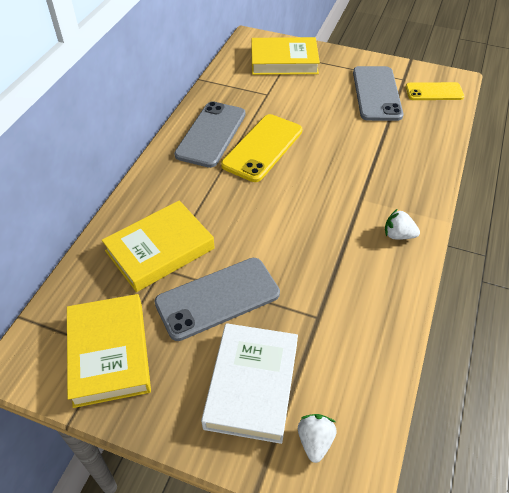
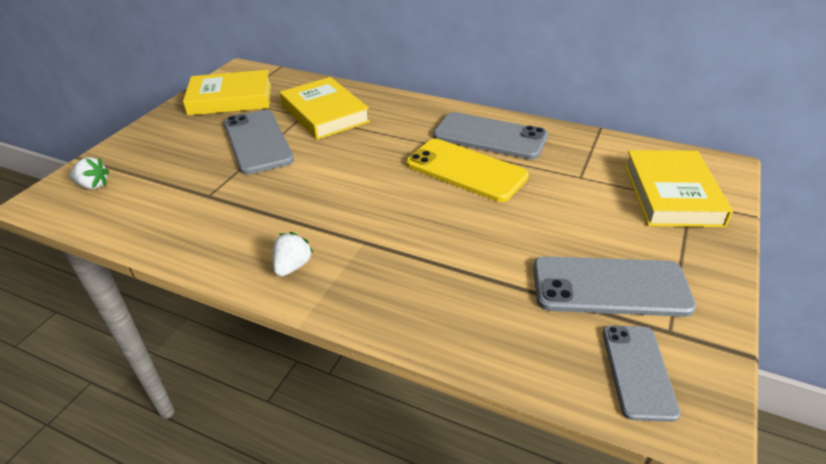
camera: 95 degrees right, 10 degrees down
(252, 385) = (163, 157): white book -> none
(434, 92) = (638, 371): yellow phone -> grey phone

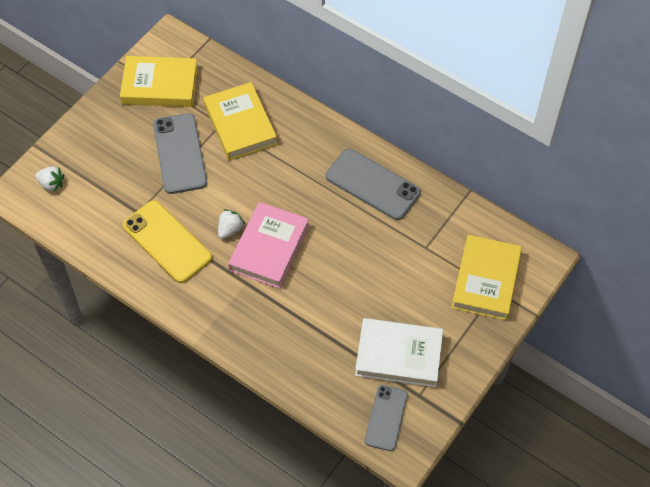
camera: 10 degrees right, 20 degrees up
(292, 266) = (194, 296): white strawberry -> white strawberry (230, 229)
(385, 204) = (269, 248): none -> pink book
(466, 170) = (339, 222): yellow phone -> yellow phone (167, 242)
(610, 287) = (398, 355): grey phone -> white book

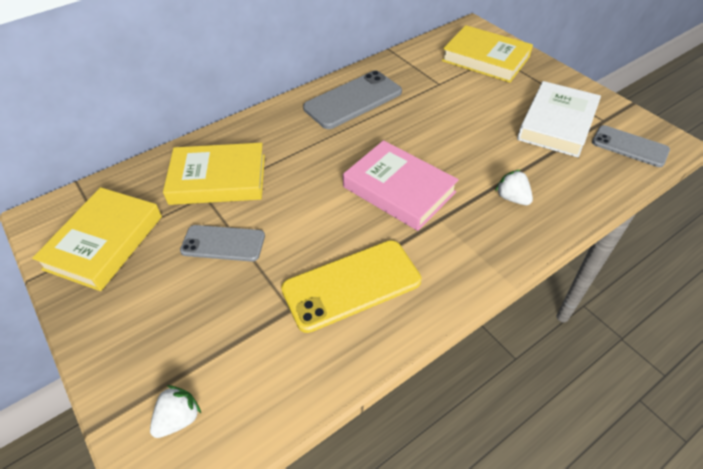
camera: 70 degrees left, 10 degrees down
(180, 153) = (223, 243): grey phone -> grey phone, size x0.64
(230, 229) = (359, 218): white strawberry -> white strawberry (512, 198)

